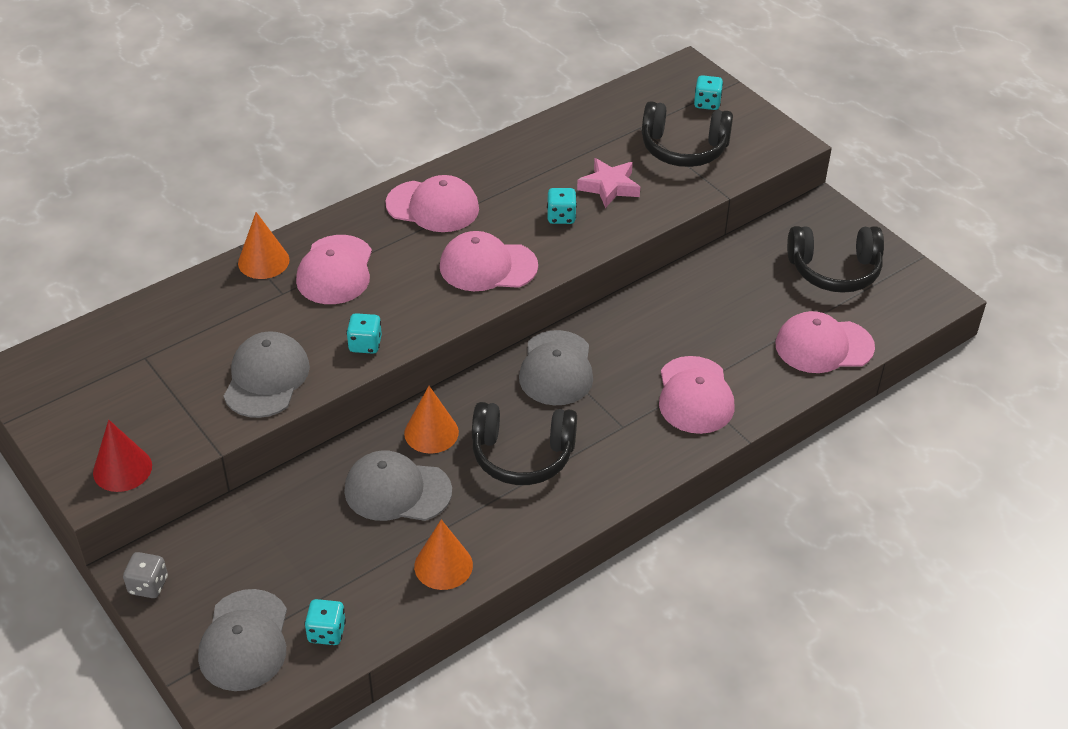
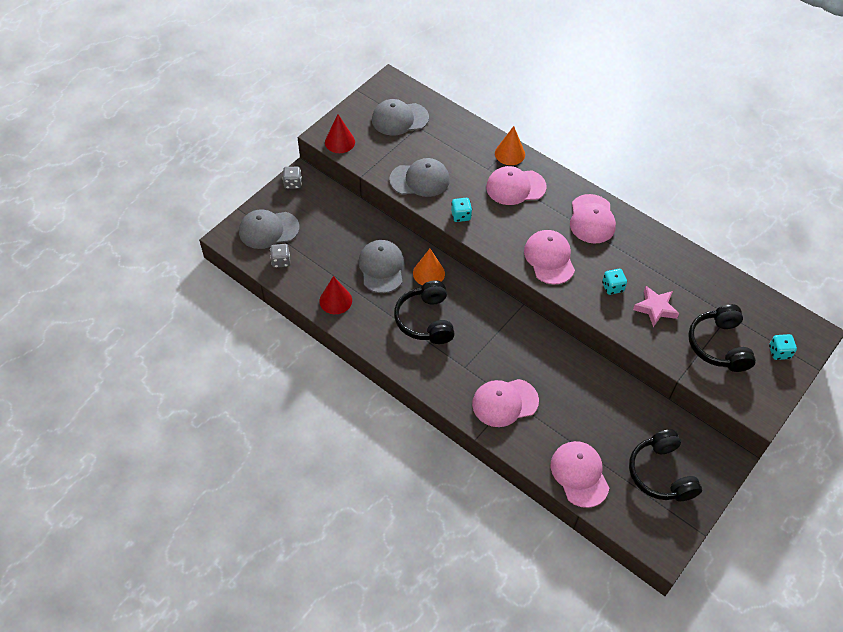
camera: 75 degrees right, 10 degrees up
(326, 632) = (281, 261): turquoise dice -> grey dice
(443, 565) = (335, 300): orange cone -> red cone
(556, 368) = (501, 323): grey cap -> grey cap (399, 119)

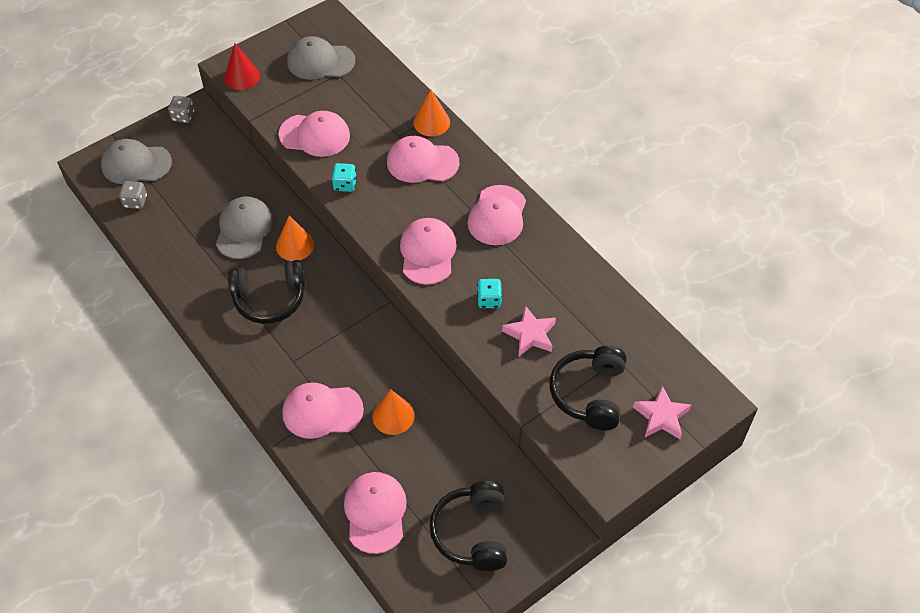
camera: 15 degrees right, 0 degrees up
(335, 300) = (178, 257): red cone -> none
(420, 180) = (315, 135): grey cap -> pink cap
(425, 320) = (269, 299): black headphones -> black headphones turned 105 degrees counterclockwise
(562, 395) = (393, 416): none -> orange cone
(779, 352) = (661, 416): turquoise dice -> pink star

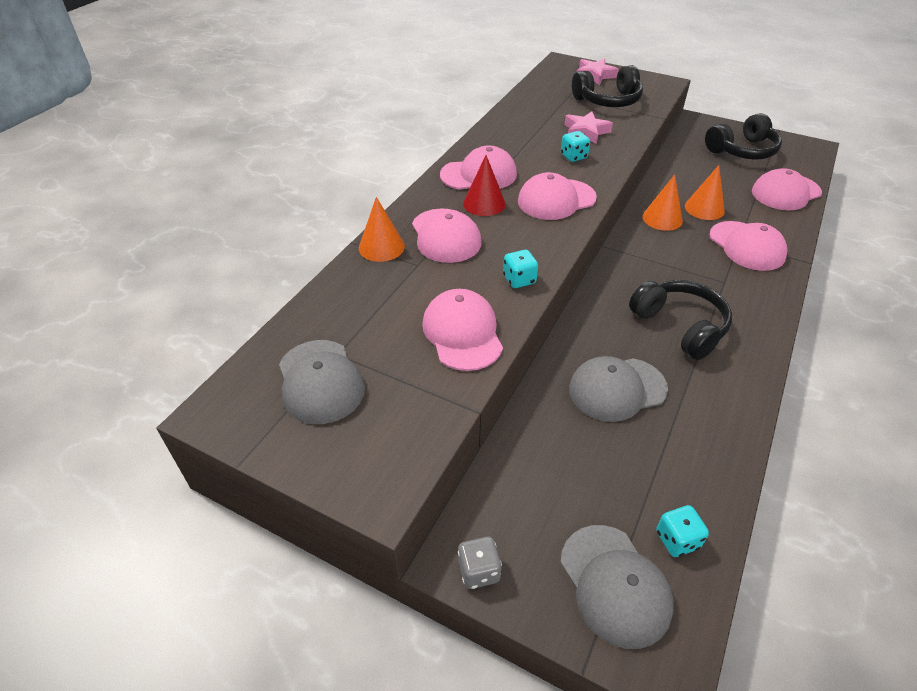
camera: 115 degrees left, 10 degrees down
(135, 201) = (677, 540): grey dice -> turquoise dice
(242, 77) = (396, 463): red cone -> red cone (484, 203)
(295, 245) = (599, 335): orange cone -> orange cone (662, 218)

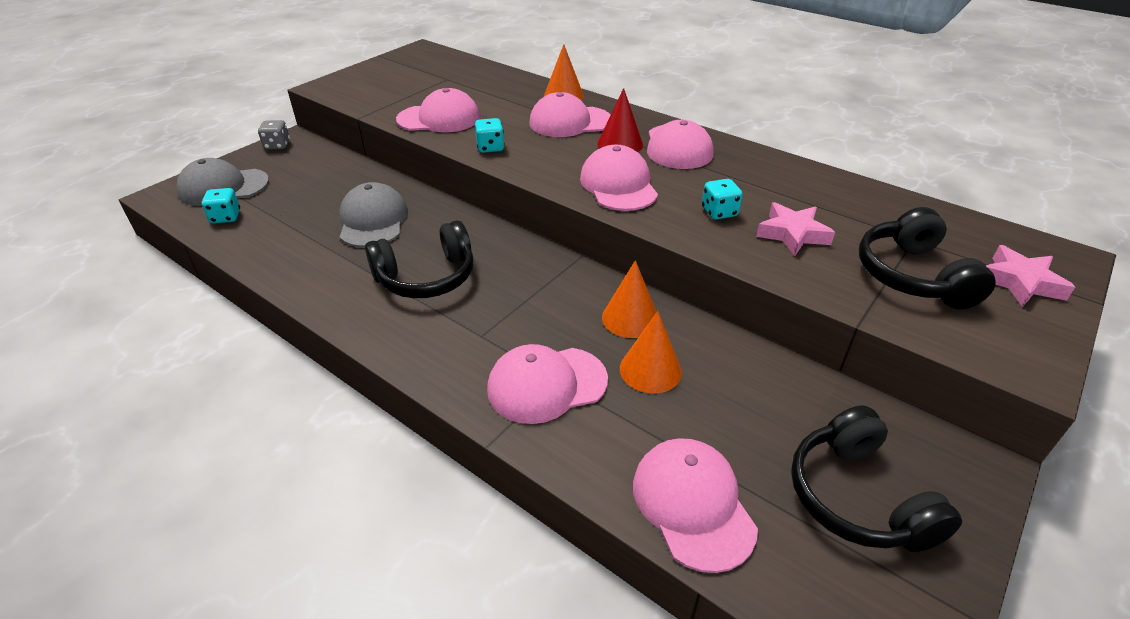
camera: 100 degrees right, 5 degrees down
(320, 381) = (425, 74): grey cap -> none

